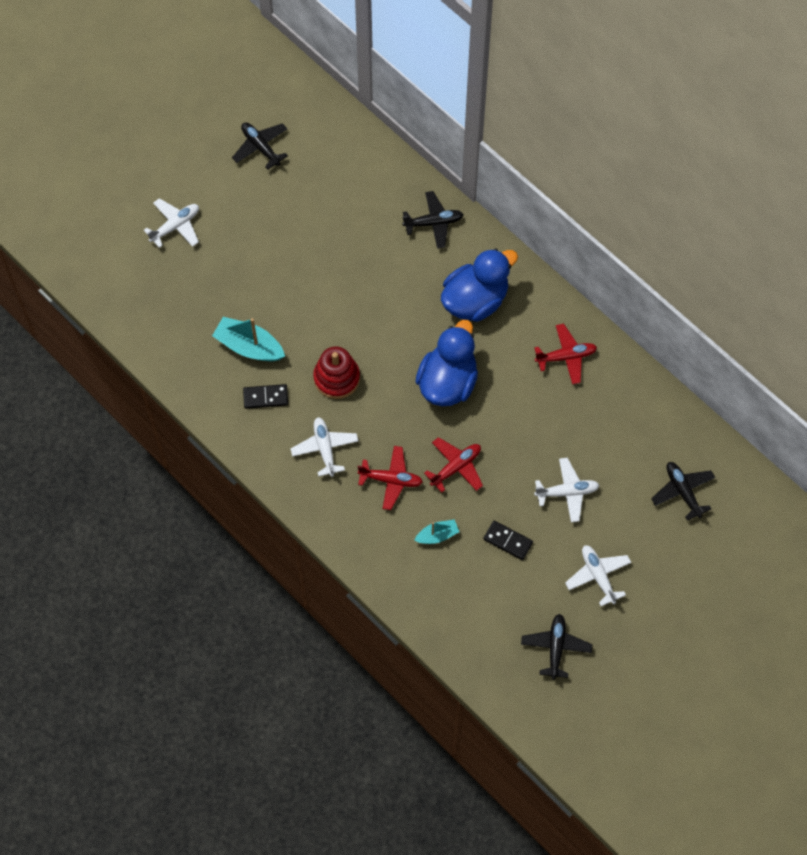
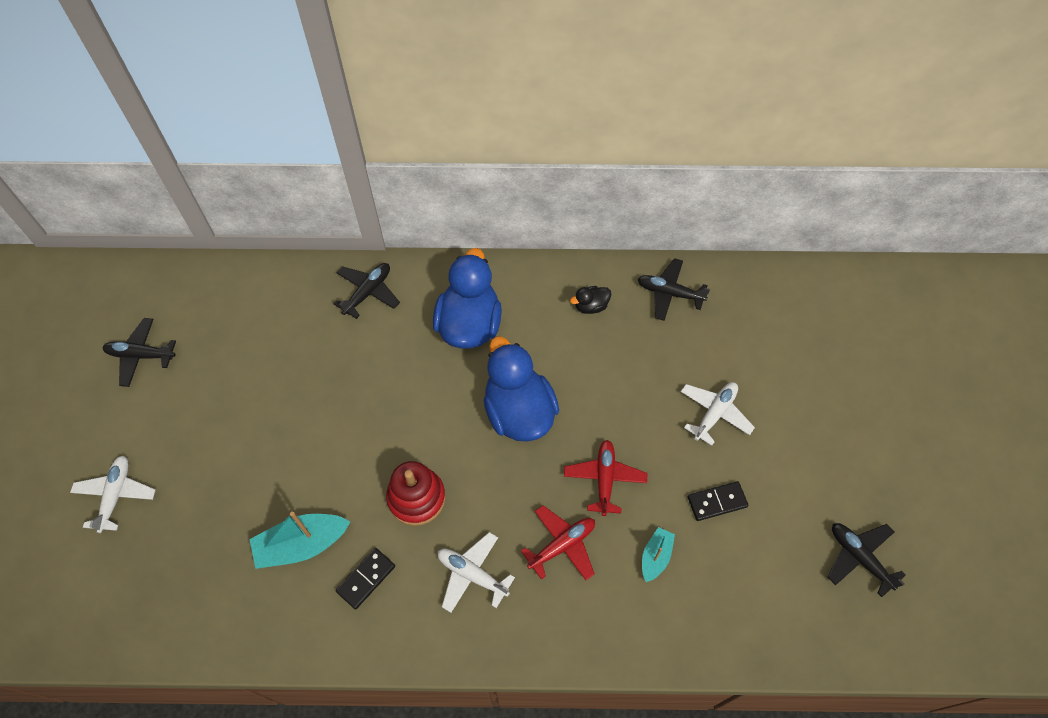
camera: 45 degrees left, 5 degrees down
(566, 357) = (591, 306): red plane -> black duck
(598, 576) = (817, 460): white plane -> none
(683, 491) = (795, 330): black plane -> black plane (669, 293)

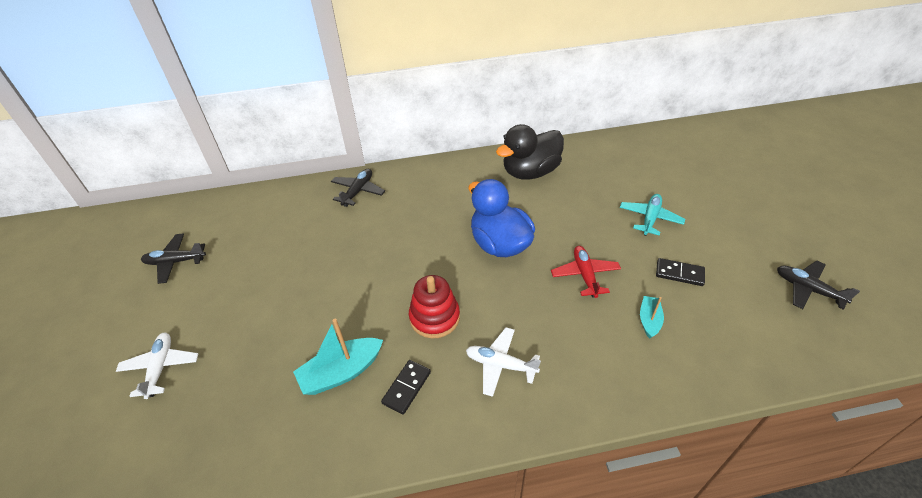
camera: 10 degrees left, 15 degrees down
(469, 324) = (443, 197): blue duck -> none
(562, 545) = (569, 327): red plane -> none
(591, 306) = (530, 172): black duck -> black duck, size x2.30
(669, 293) = (584, 156): black plane -> none
(714, 414) = (650, 218): white plane -> turquoise plane
(717, 502) = (679, 273): black domino -> black domino turned 45 degrees clockwise

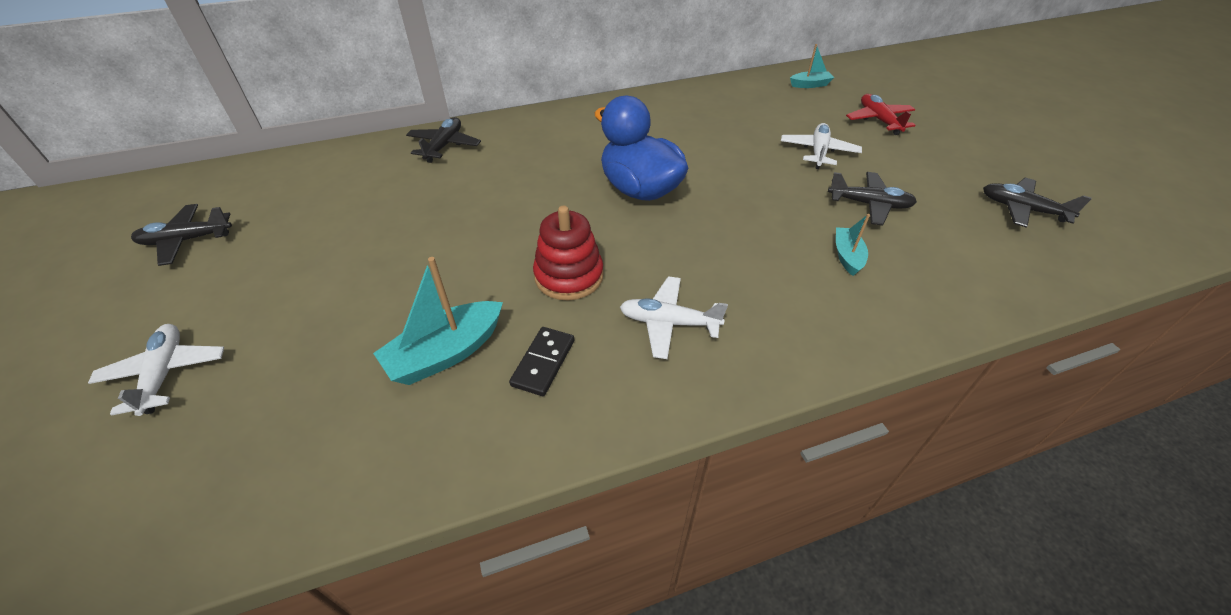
camera: 10 degrees left, 0 degrees up
(530, 172) = (663, 114): black duck -> none
(585, 275) = (755, 214): red plane -> red plane (879, 120)
(650, 218) = (818, 152): turquoise plane -> white plane
(659, 148) = (810, 85): none -> turquoise boat
(679, 273) = (869, 204): black domino -> black plane

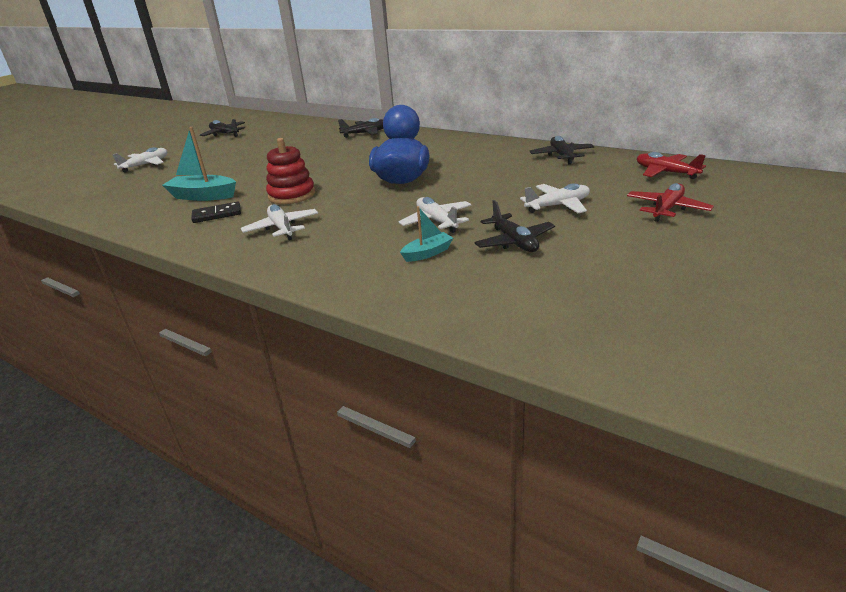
camera: 55 degrees right, 15 degrees down
(778, 219) = (436, 221): none -> white plane
(810, 85) = (665, 172): turquoise boat -> red plane
(1022, 209) = (638, 302): black plane -> black plane (561, 156)

